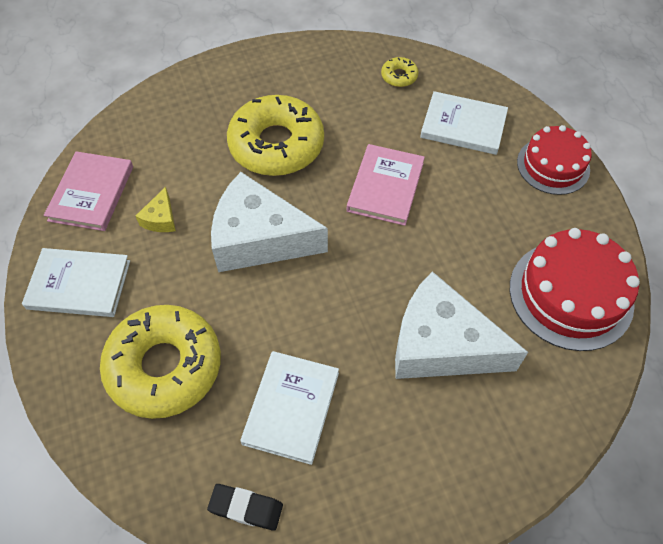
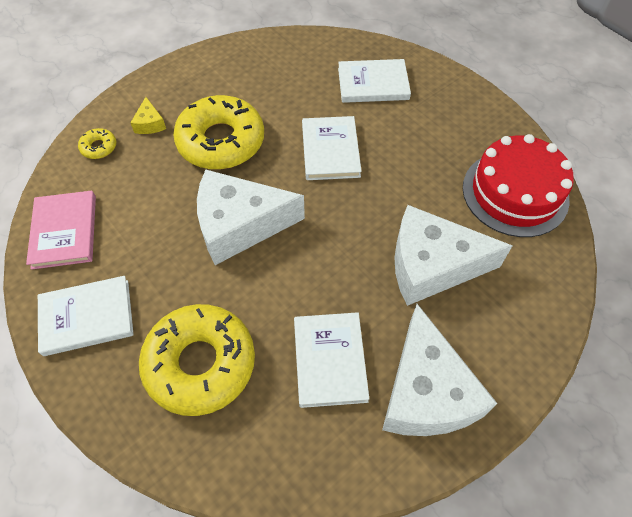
camera: 20 degrees left, 0 degrees up
(161, 219) = (141, 235): yellow cheese -> yellow cheese (150, 123)
(246, 508) = (327, 461): black eraser -> none
(376, 475) = (426, 392): none -> white cheese
(385, 187) = (330, 150): pink book -> white book
(399, 76) = (303, 57): yellow donut -> yellow donut (99, 147)
(553, 165) = (457, 96): red cake -> none

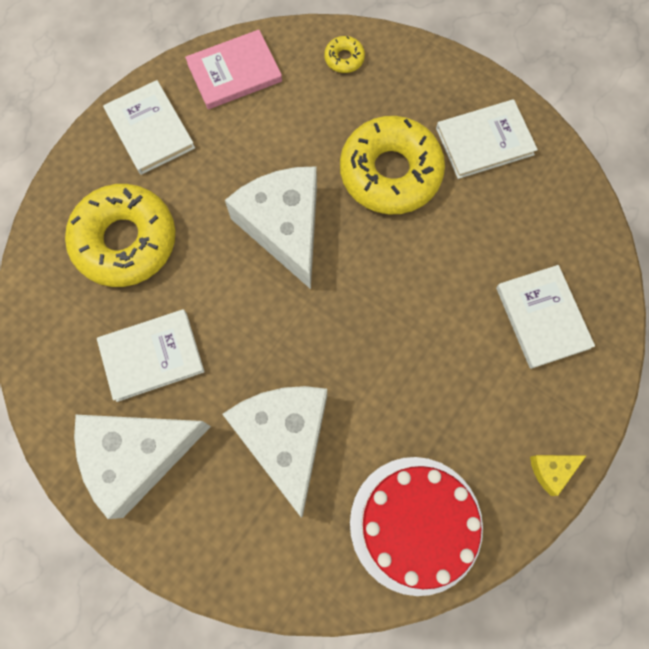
camera: 75 degrees right, 15 degrees up
(150, 123) = (392, 93): yellow cheese -> yellow cheese (551, 470)
(330, 150) = (414, 292): white book -> white book (484, 141)

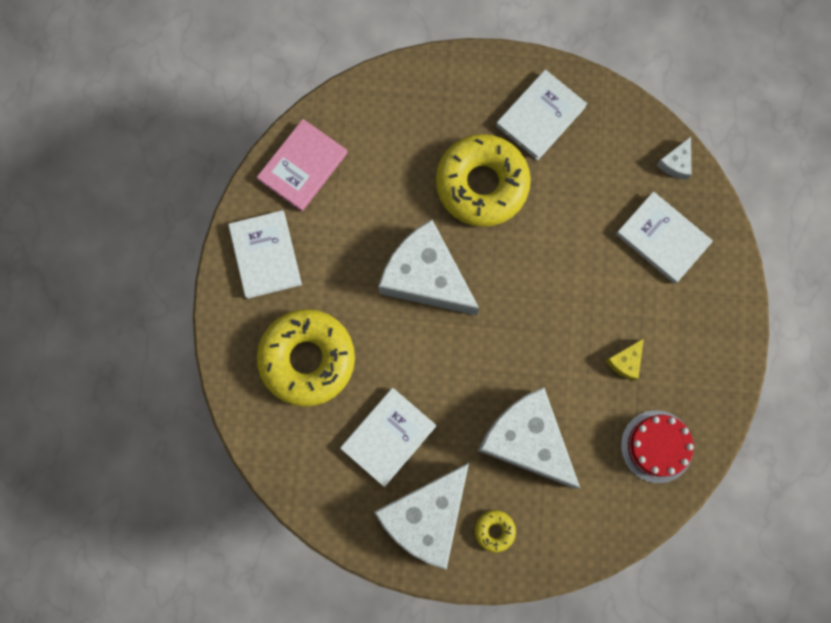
camera: 30 degrees left, 5 degrees up
(150, 130) = (265, 255): white book -> white book turned 45 degrees clockwise
(344, 58) = (386, 104): yellow donut -> yellow donut (494, 531)
(416, 524) = (657, 446): red cake -> red cake, size x0.66
(551, 470) = (730, 351): yellow cheese -> yellow cheese (625, 361)
(597, 253) = (676, 163): none -> white cheese

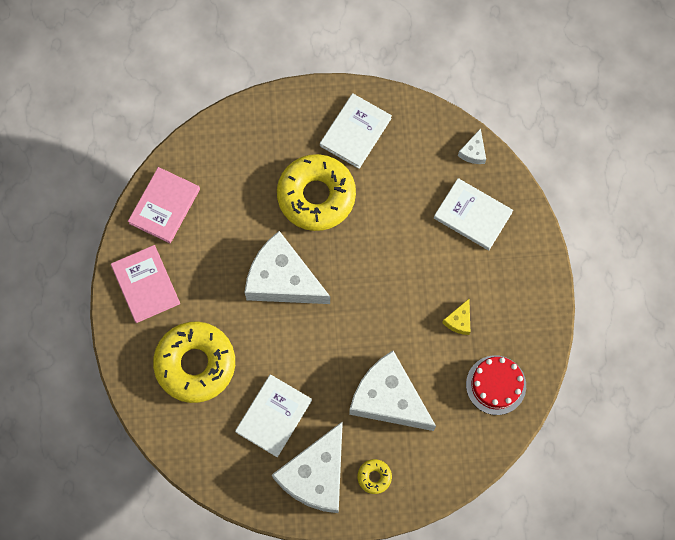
camera: 10 degrees left, 5 degrees down
(265, 255) = (146, 284): white book -> pink book

